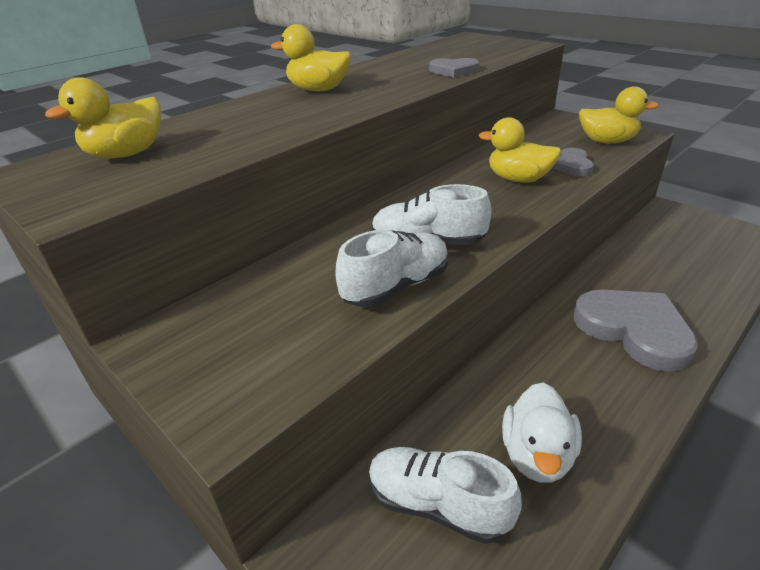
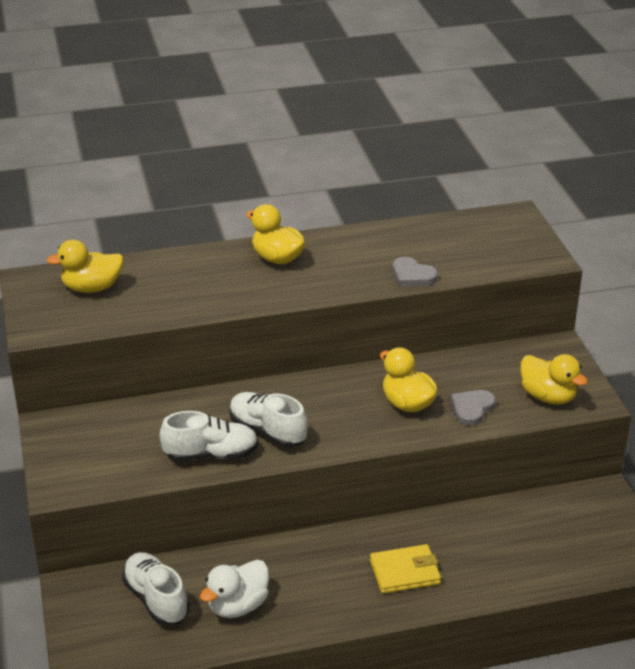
camera: 30 degrees right, 0 degrees up
(634, 330) = (405, 572): grey heart -> yellow wallet

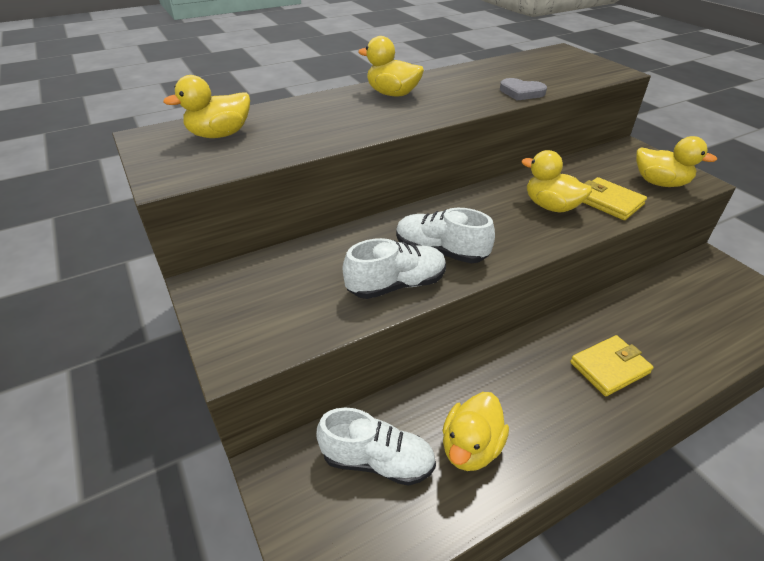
camera: 15 degrees left, 5 degrees up
(156, 599) = (377, 461): white shoe -> white shoe turned 150 degrees clockwise
(237, 606) = (470, 447): white duck -> yellow duck
(472, 409) = (608, 202): grey heart -> yellow wallet

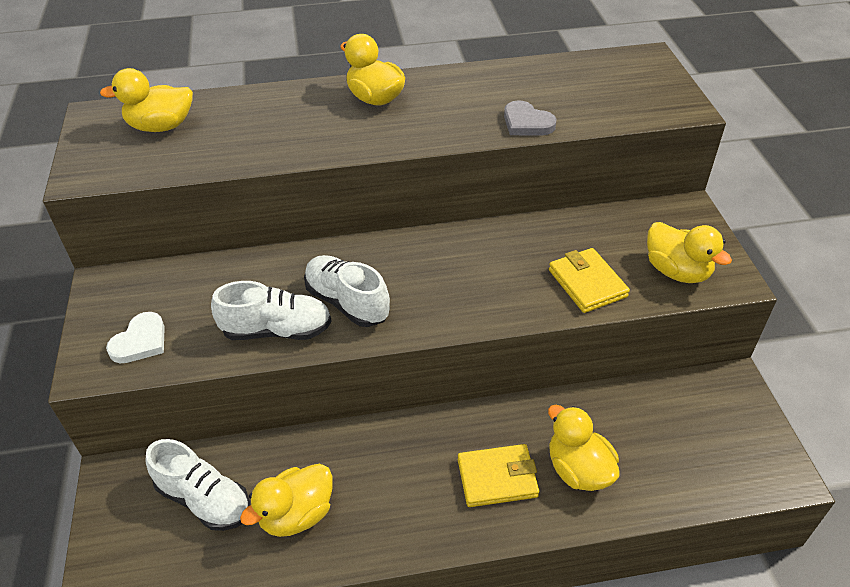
camera: 20 degrees right, 5 degrees up
(273, 323) = (140, 341): none -> white heart
(551, 206) = (512, 274): yellow duck -> yellow duck (578, 470)

